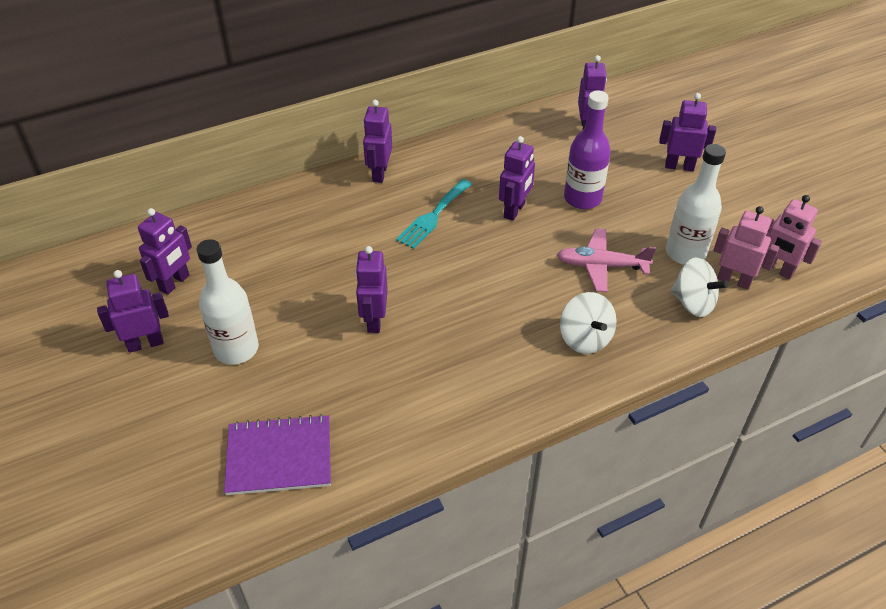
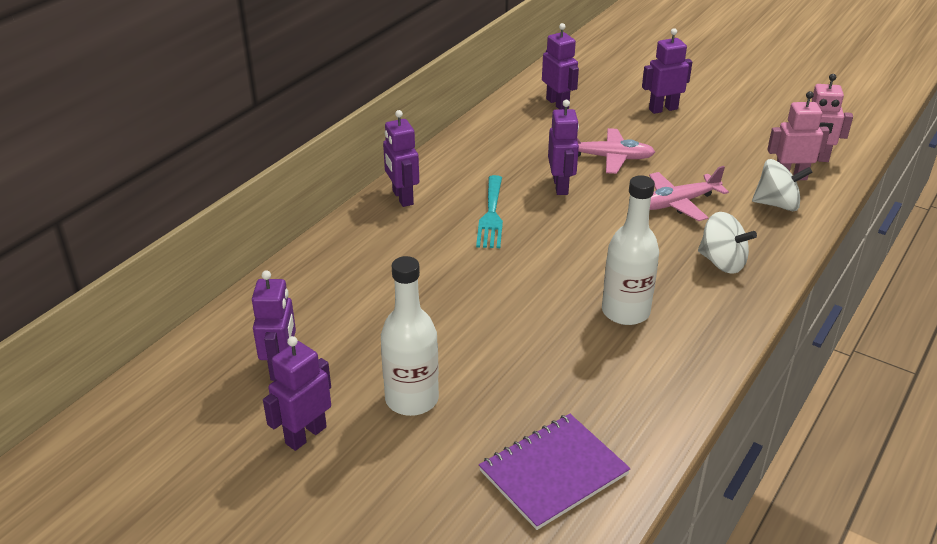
camera: 30 degrees left, 10 degrees down
(374, 320) = (524, 320): purple robot -> none
(582, 198) = (609, 158): purple bottle -> pink plane
(685, 253) = (733, 170): white bottle -> white bottle (625, 312)

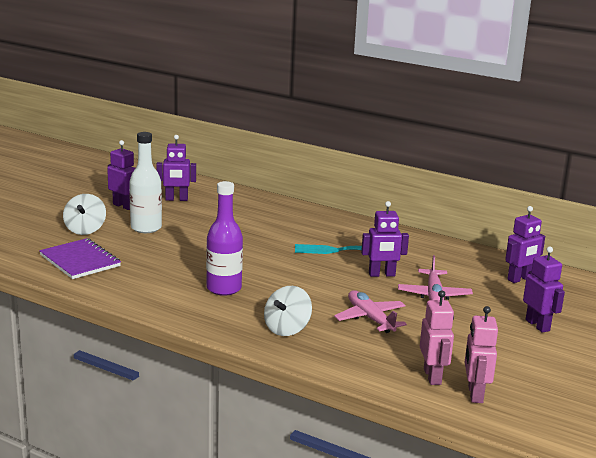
camera: 85 degrees right, 15 degrees down
(402, 198) = (350, 224): purple robot -> none
(625, 312) = (224, 288): white bottle -> purple bottle
(777, 204) = (381, 363): white spinning top -> white spinning top (85, 230)

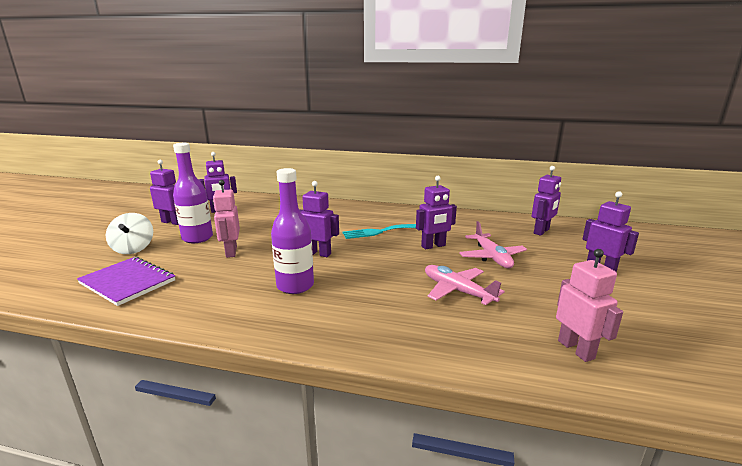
camera: 15 degrees left, 0 degrees up
(146, 228) = (197, 238): white bottle -> purple bottle
(259, 263) = (318, 253): none -> purple robot
(287, 329) = (384, 321): white spinning top -> none
(475, 394) = (639, 363): pink robot -> pink robot (231, 252)

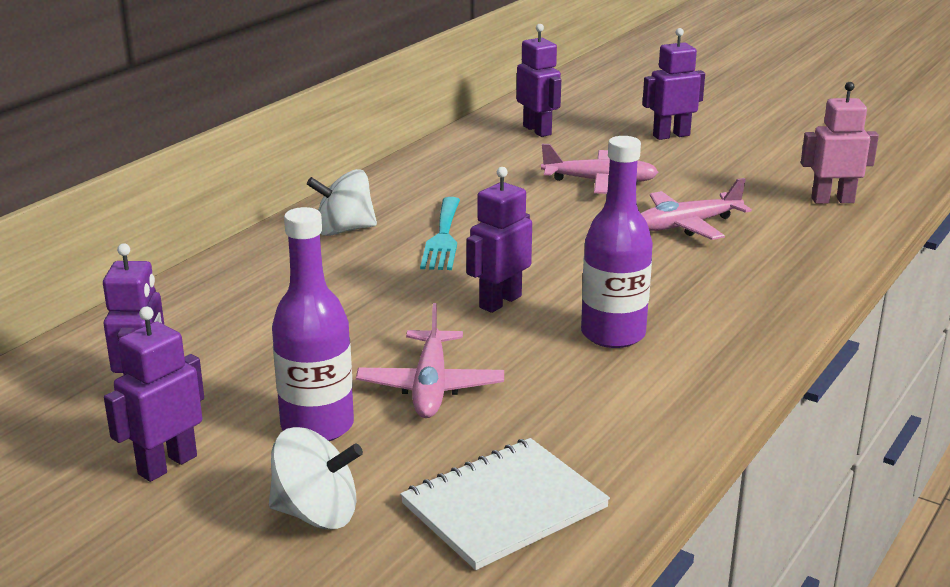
camera: 70 degrees left, 5 degrees up
(128, 282) = (504, 506): purple notebook -> white notebook
(231, 252) = (430, 386): pink robot -> pink plane
(370, 213) = (344, 230): none -> white spinning top
(433, 246) = (536, 209): purple robot -> none

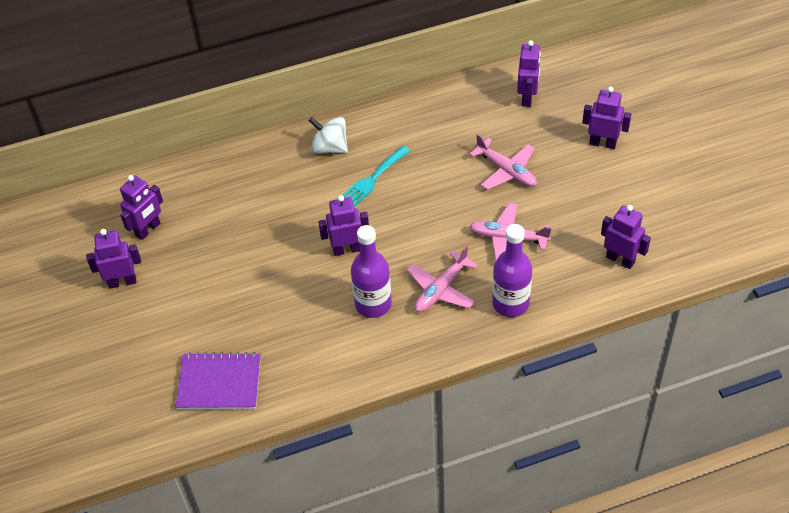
camera: 40 degrees right, 25 degrees up
(316, 513) = (151, 343): white spinning top -> none
(317, 426) = (193, 292): purple bottle -> purple bottle (510, 303)
(430, 386) = (259, 293): pink plane -> pink plane (441, 289)
(504, 506) = (219, 383): white notebook -> purple notebook
(832, 200) = (620, 259): pink robot -> purple robot

